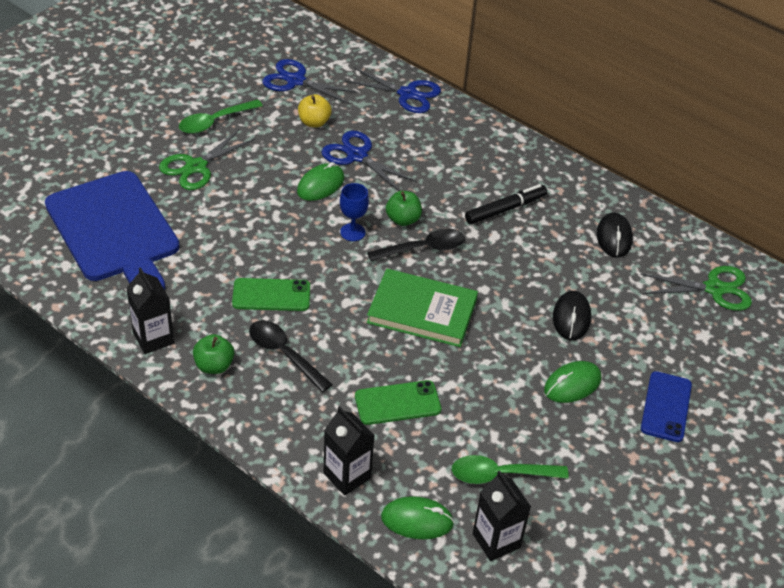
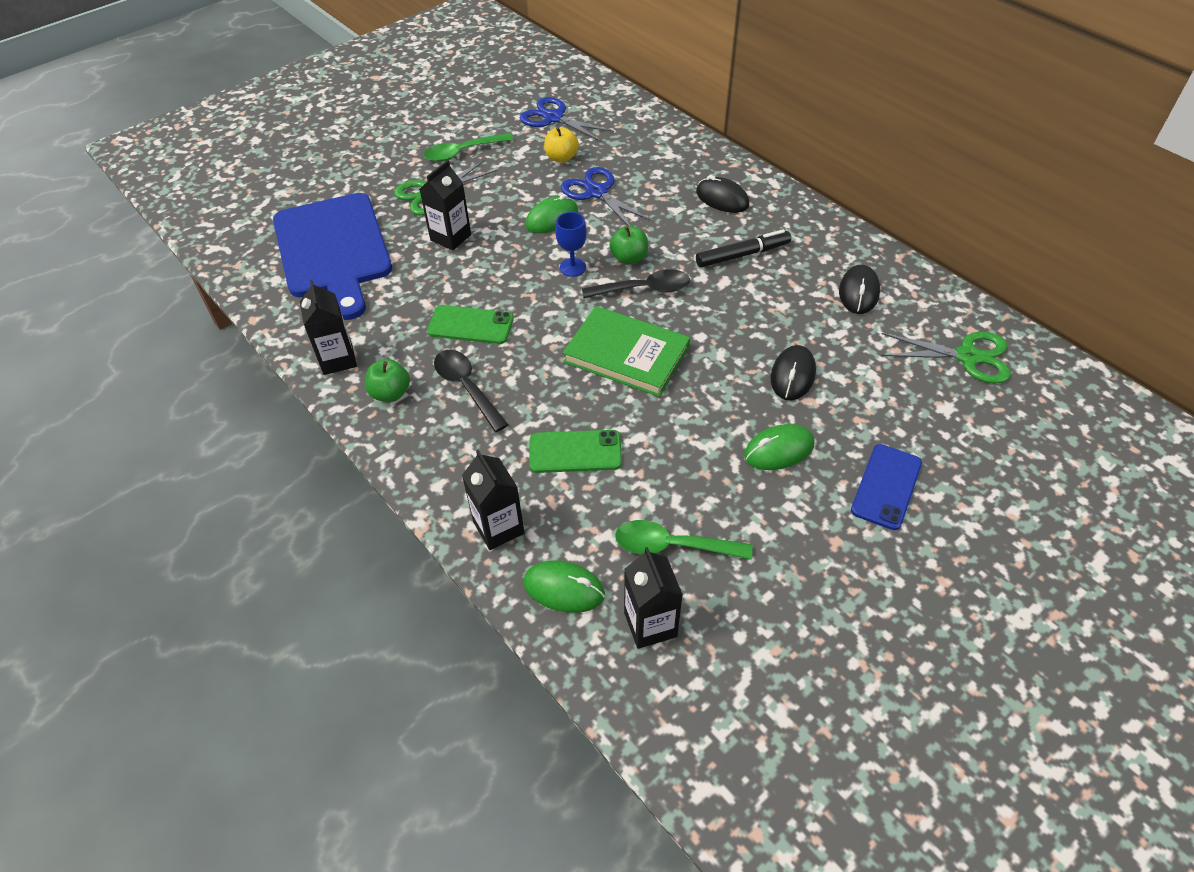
camera: 15 degrees right, 5 degrees up
(227, 210) = (450, 237): none -> black carton
(408, 94) = (664, 136): blue scissors -> none
(475, 156) = (722, 199): none -> black mouse

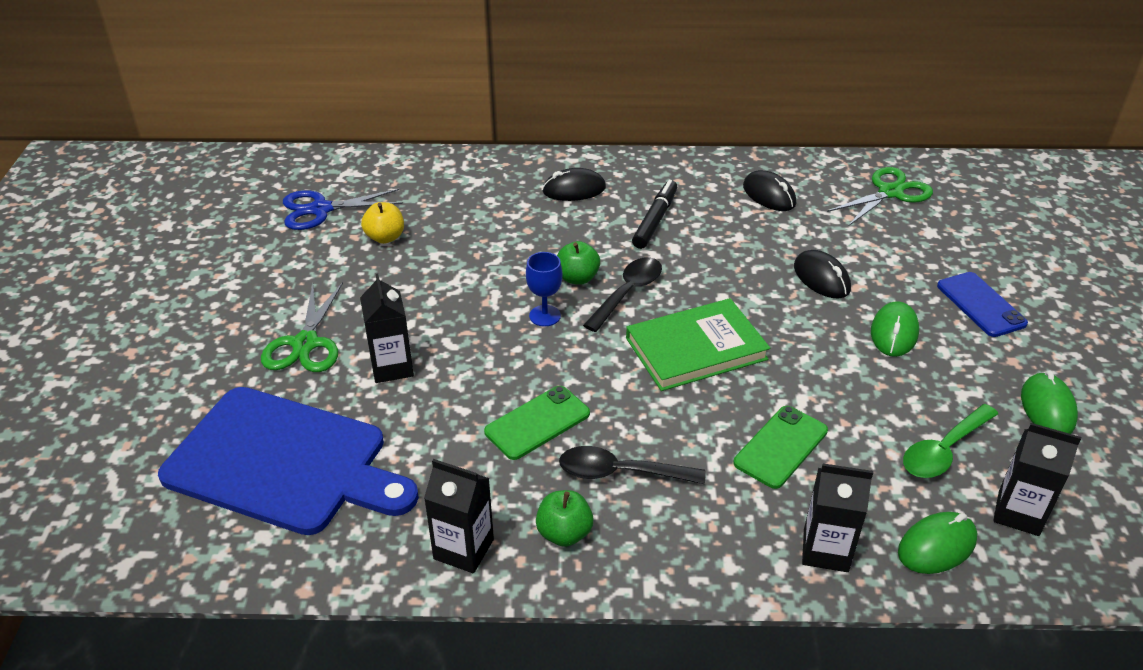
camera: 50 degrees left, 10 degrees down
(462, 152) = (276, 290): green spoon -> none
(552, 218) = (461, 290): green mouse -> green mouse (1047, 408)
(596, 192) = (464, 245): blue scissors -> none

